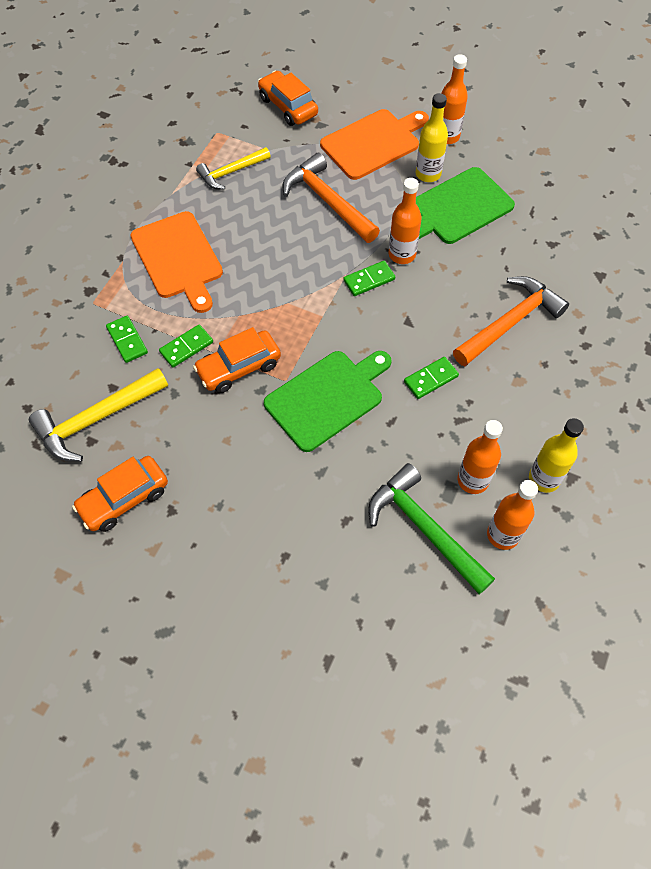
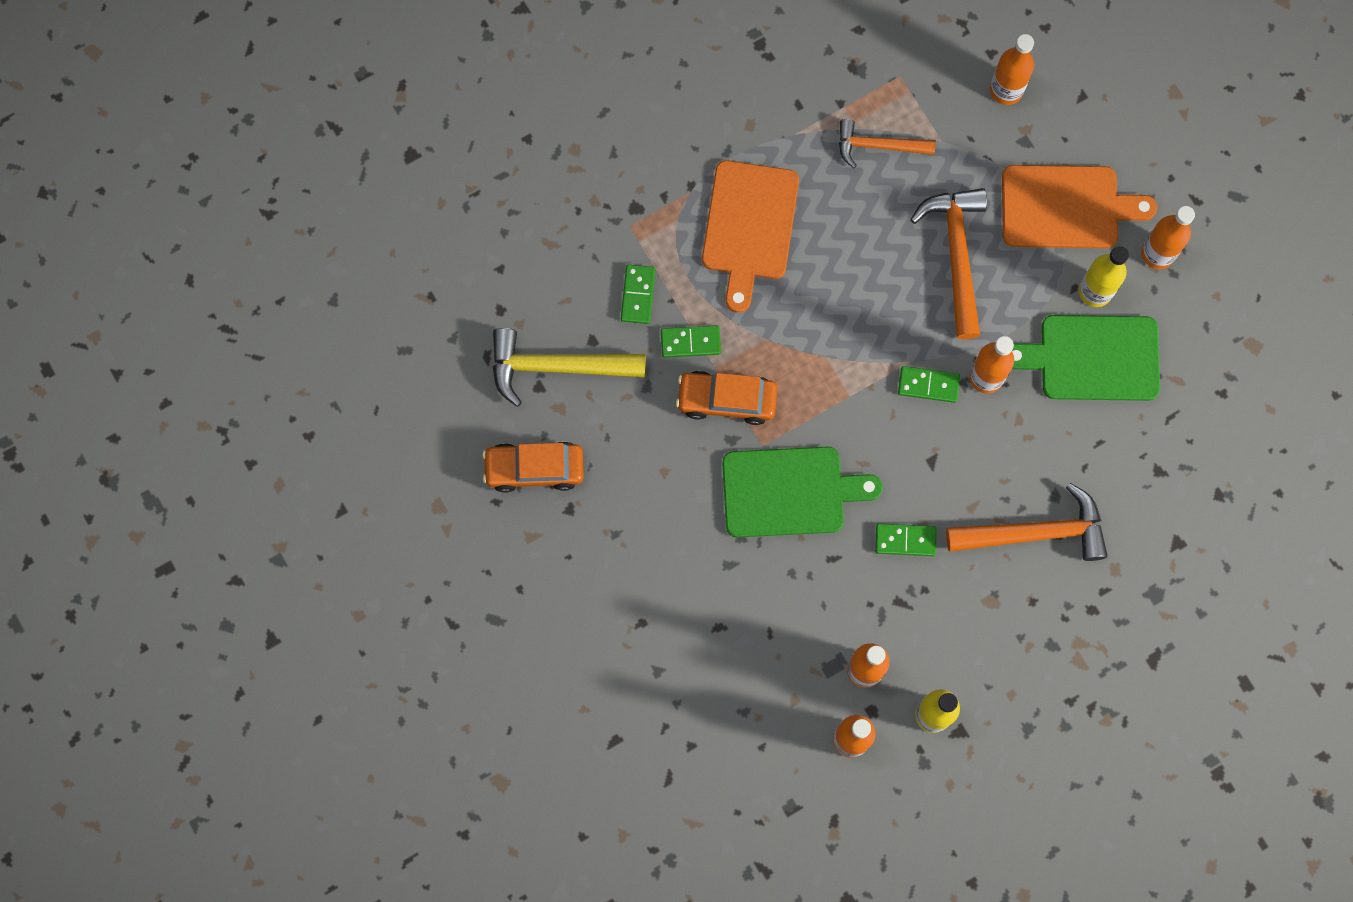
camera: 35 degrees right, 15 degrees up
(231, 172) = (878, 146): yellow hammer -> orange hammer
(288, 106) = (1006, 90): orange car -> orange bottle
(424, 528) = (784, 684): green hammer -> none

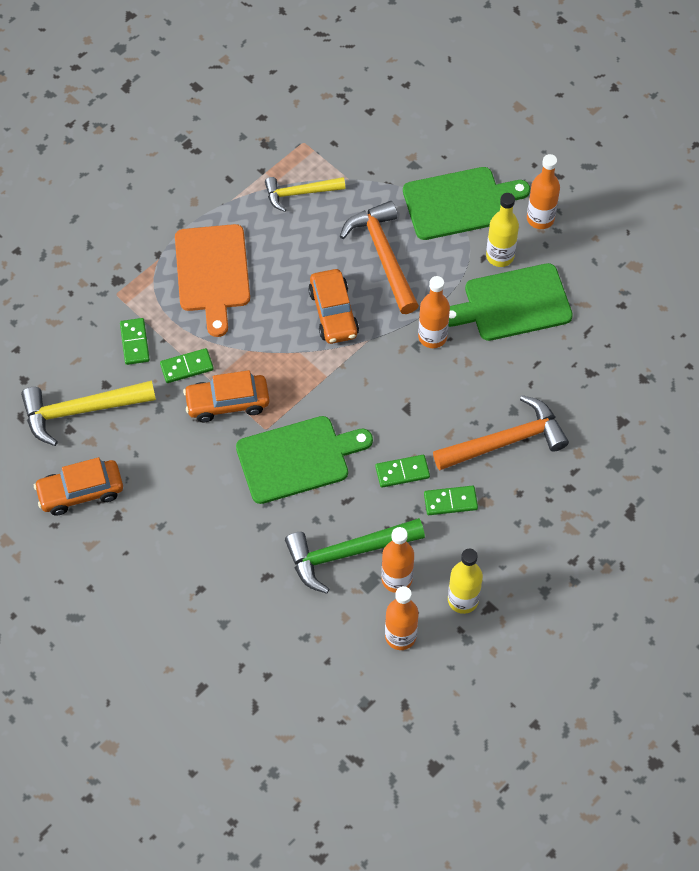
camera: 15 degrees left, 15 degrees down
(817, 624) = (347, 553): none -> green hammer
(878, 146) = (300, 193): orange hammer -> yellow hammer
(878, 316) = (333, 313): none -> orange car
(928, 385) = (388, 353): green domino -> green domino (450, 501)
(1006, 90) = (388, 133): orange bottle -> none
(1066, 207) = (459, 203): orange cutting board -> green cutting board

